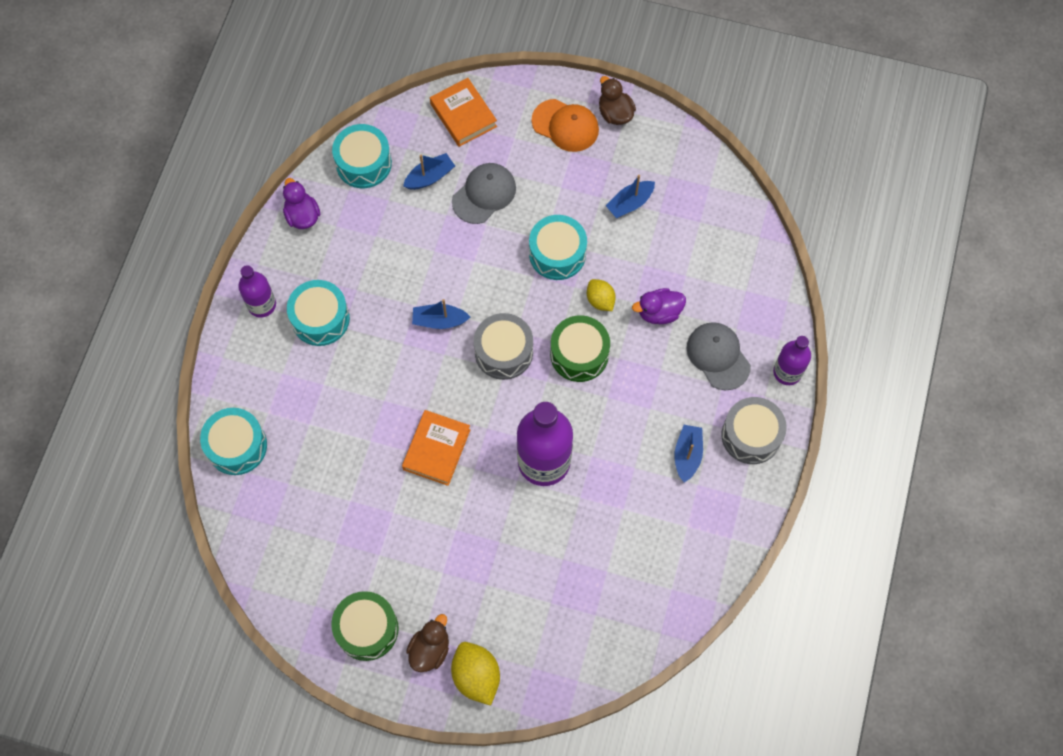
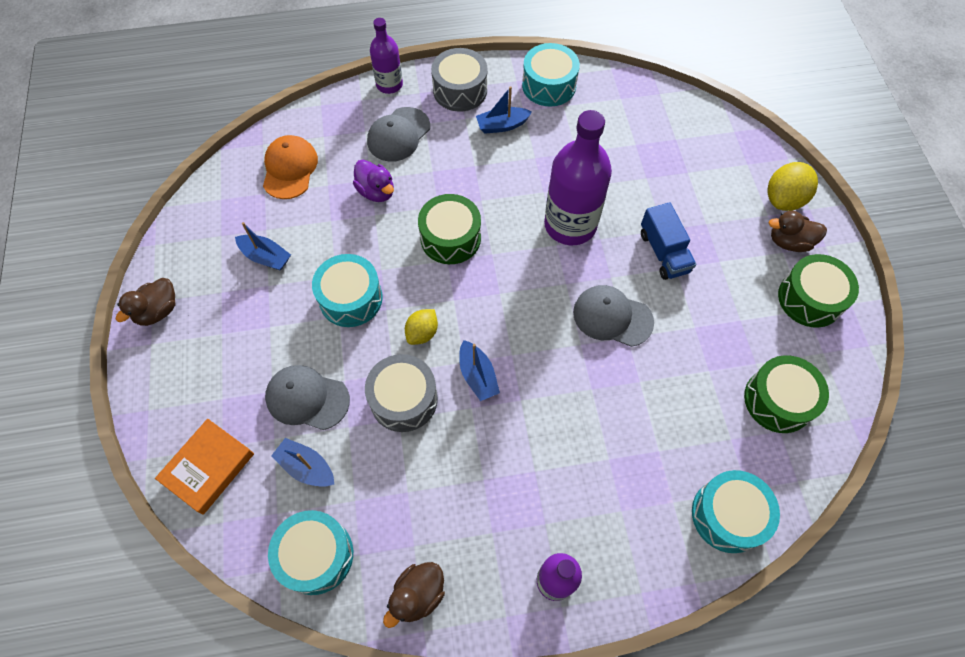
camera: 115 degrees left, 5 degrees down
(297, 540) = (778, 400): none -> green drum
(302, 216) = (418, 595): purple duck -> brown duck
(320, 319) = (537, 502): turquoise drum -> turquoise drum (549, 85)
(436, 449) = (612, 317): orange book -> grey cap
(476, 528) = (664, 252): none -> blue truck
(503, 352) = (481, 302): grey drum -> grey drum (403, 399)
(565, 125) = (189, 352): orange cap -> orange cap (290, 169)
(600, 300) = (386, 242): yellow lemon -> yellow lemon (422, 333)

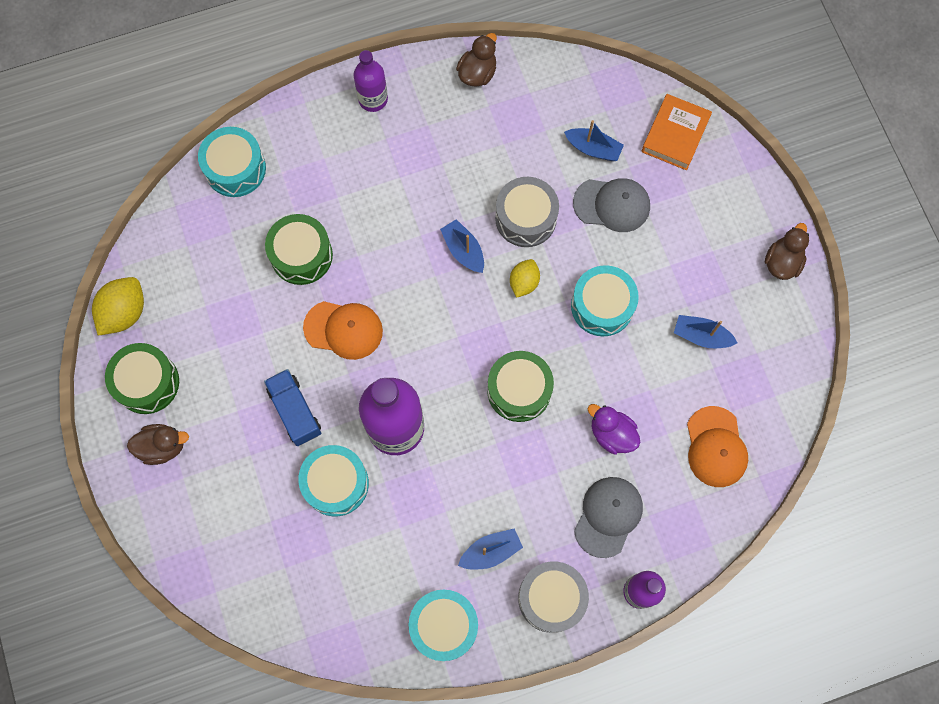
camera: 170 degrees right, 10 degrees up
(316, 555) = (564, 86): turquoise drum -> turquoise drum (336, 483)
(612, 317) = (343, 329): grey cap -> orange cap
(778, 400) = (186, 273): green drum -> green drum (301, 255)
(783, 199) = (164, 501): yellow lemon -> yellow lemon (124, 312)

